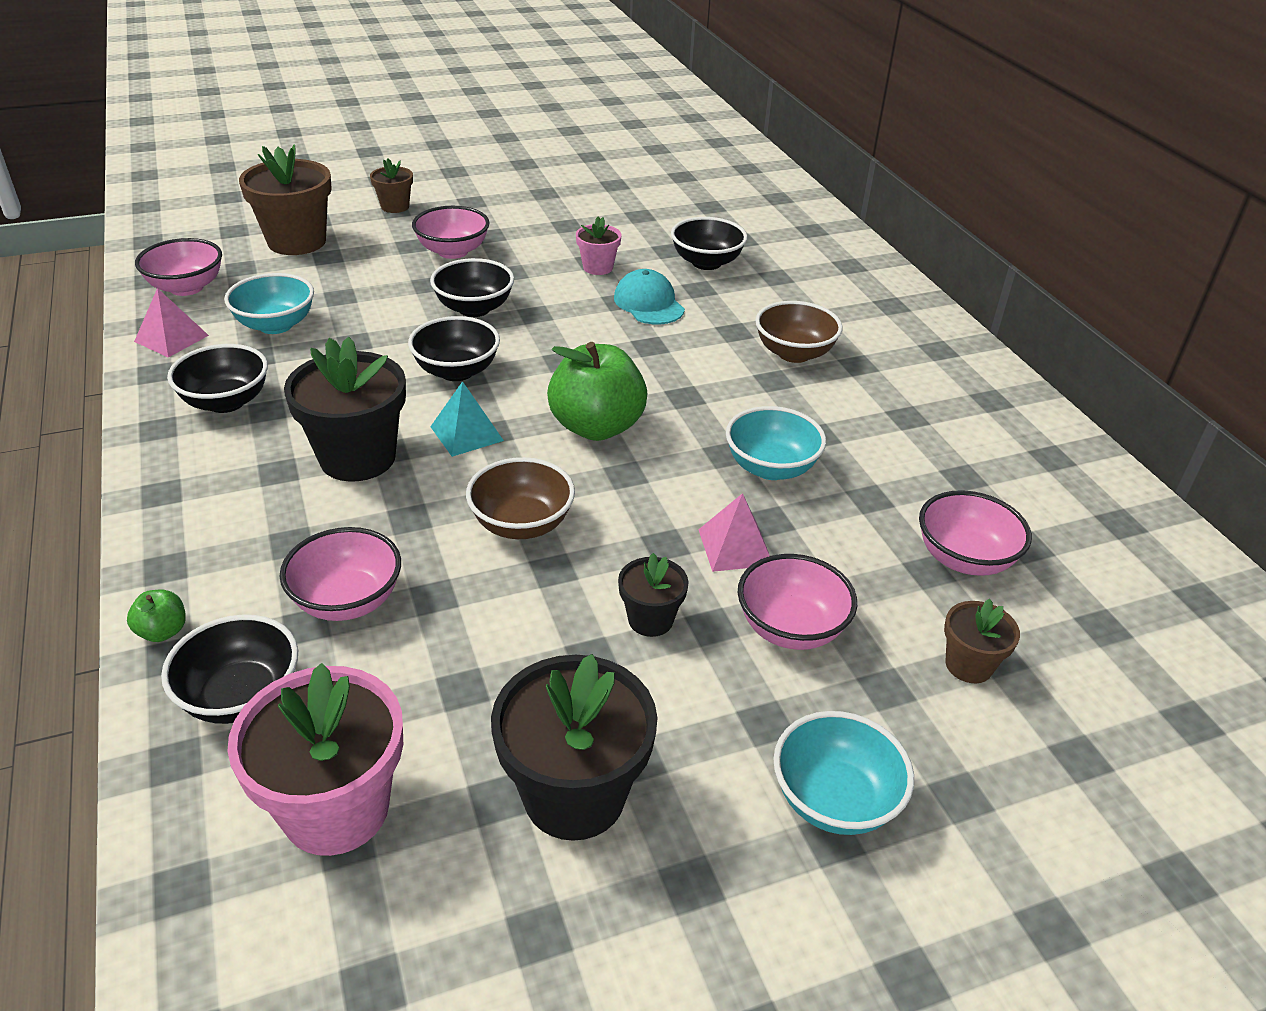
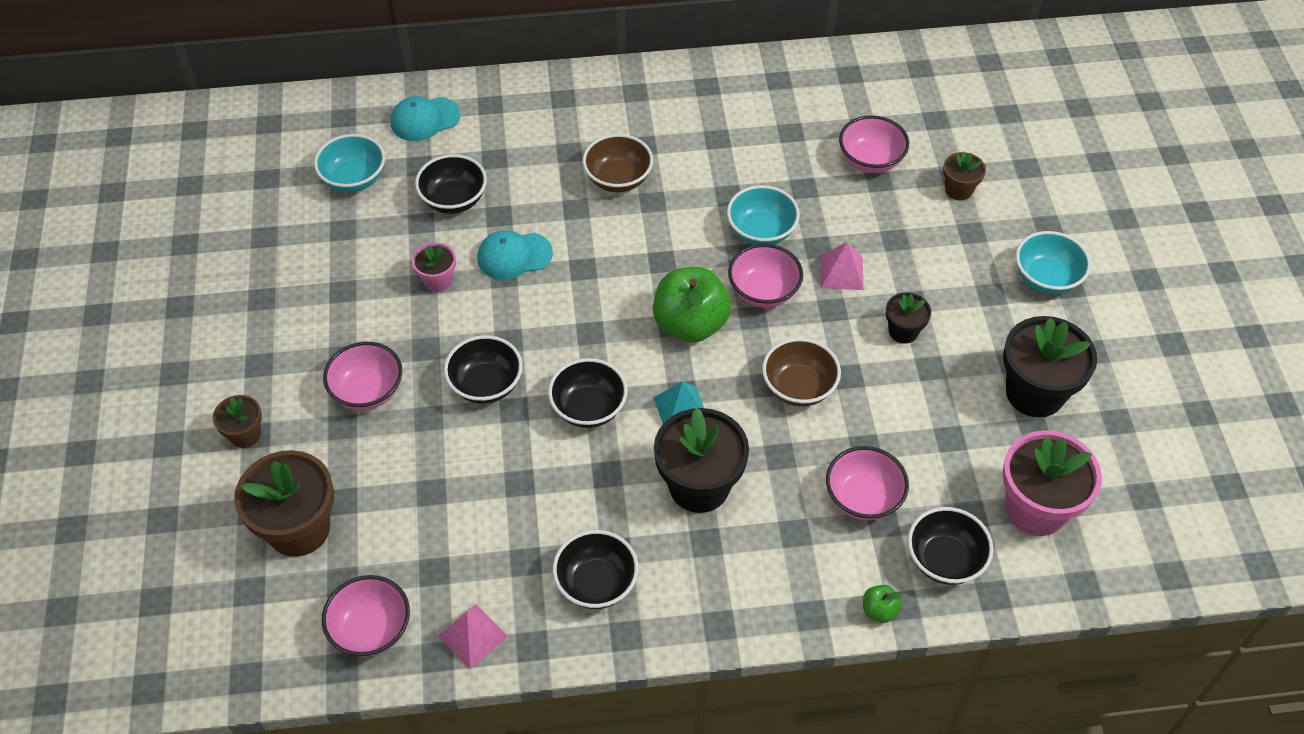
camera: 75 degrees left, 15 degrees up
(275, 325) = (471, 546): turquoise bowl -> turquoise bowl (354, 179)
(791, 628) = (919, 263): pink bowl -> pink bowl (763, 291)
(803, 235) = (425, 119): none -> turquoise cap

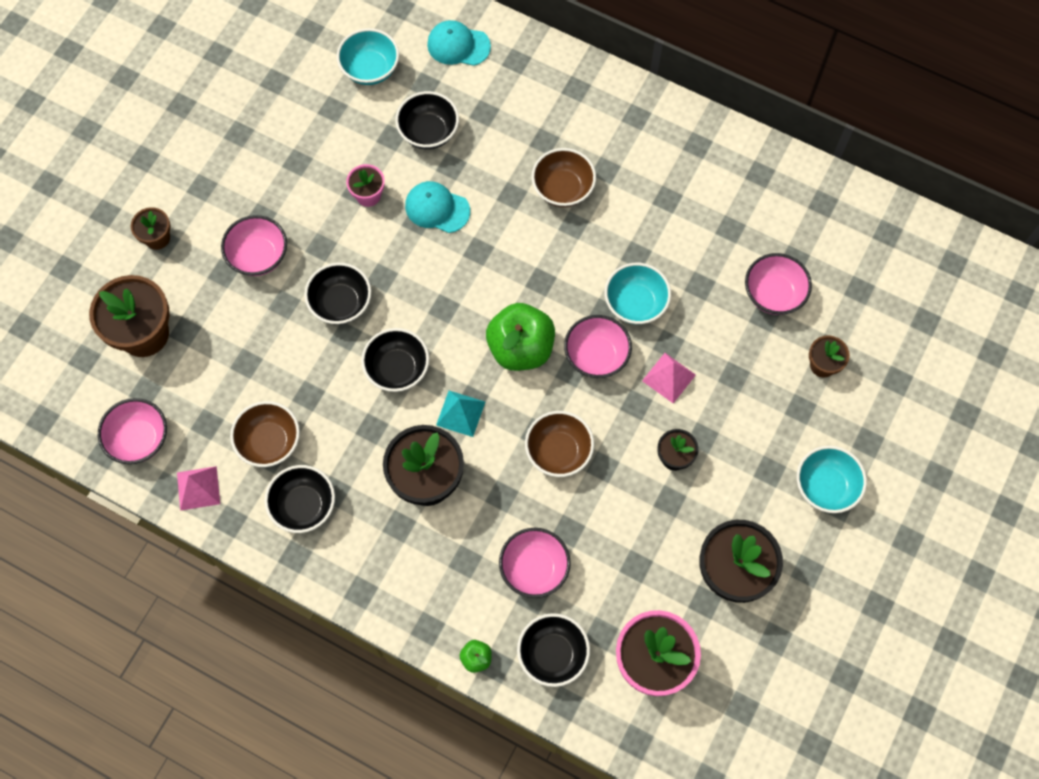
camera: 35 degrees right, 15 degrees up
(513, 547) = (269, 442): none -> brown bowl

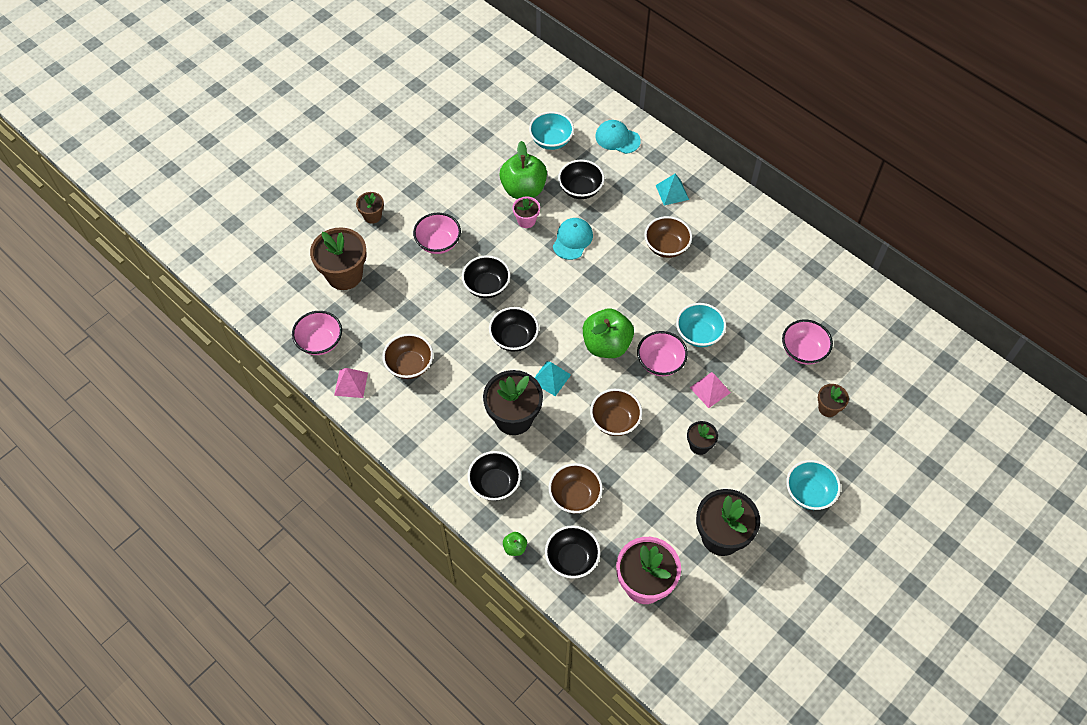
camera: 15 degrees right, 10 degrees down
(303, 506) = (421, 413): black bowl -> black bowl (495, 484)
(352, 150) = (523, 189): none -> green apple
(437, 208) = (572, 240): turquoise cap -> turquoise cap turned 75 degrees clockwise
(534, 568) = (575, 496): pink bowl -> brown bowl
(550, 108) = (672, 192): none -> turquoise pyramid

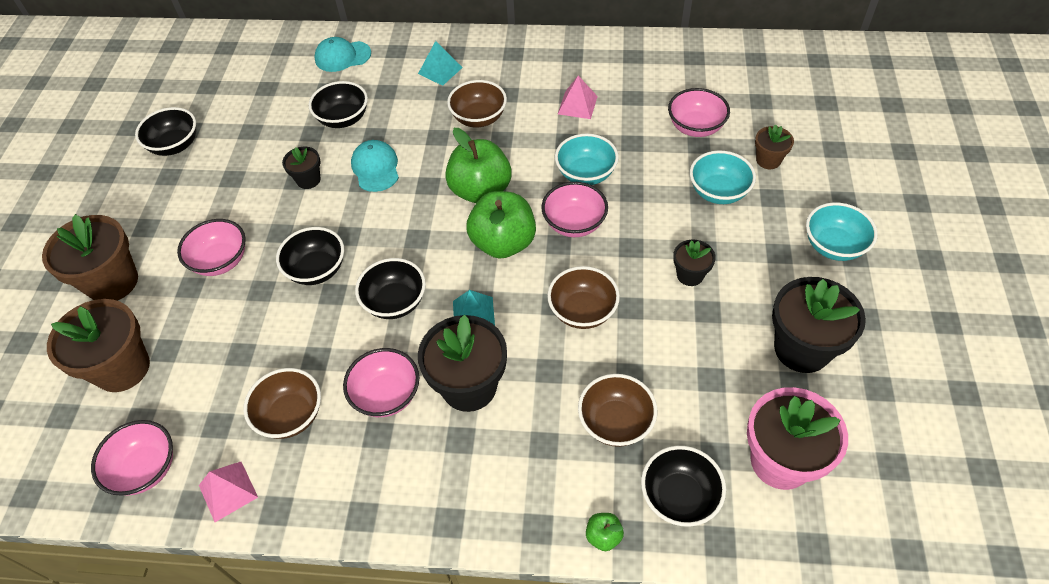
camera: 35 degrees left, 5 degrees down
(372, 216) = (112, 282): brown flower pot -> brown flower pot, size x1.92
(466, 390) = (386, 395): none -> pink bowl
(495, 484) = (513, 478): black bowl -> black bowl (175, 145)
(523, 189) = (280, 153): green apple -> green apple (480, 190)
(526, 220) = (308, 180): pink flower pot -> black flower pot
(551, 140) = (273, 94): turquoise bowl -> turquoise bowl (718, 192)
(710, 390) = (647, 216): pink pyramid -> pink pyramid (577, 105)

